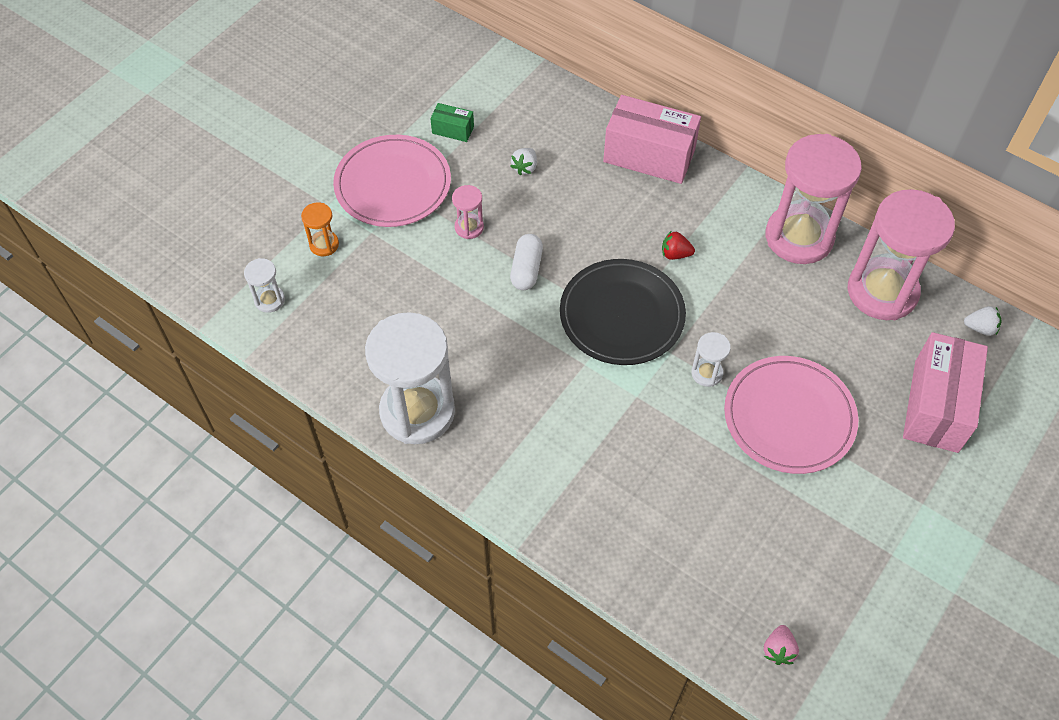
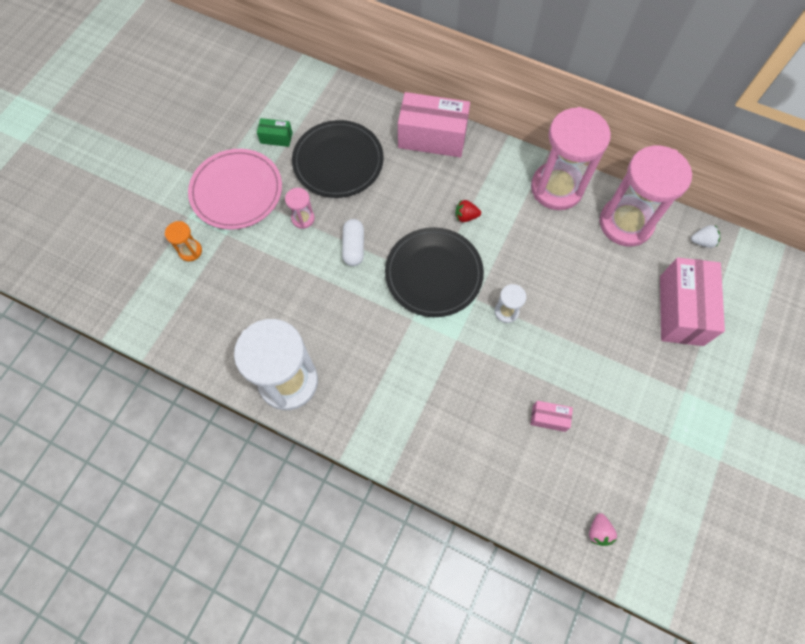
camera: 10 degrees left, 10 degrees up
(269, 300) = (154, 305): white hourglass -> none
(525, 167) = (338, 161): white strawberry -> black plate
(738, 506) = (549, 418): none -> pink box
(789, 417) = (574, 338): pink plate -> none

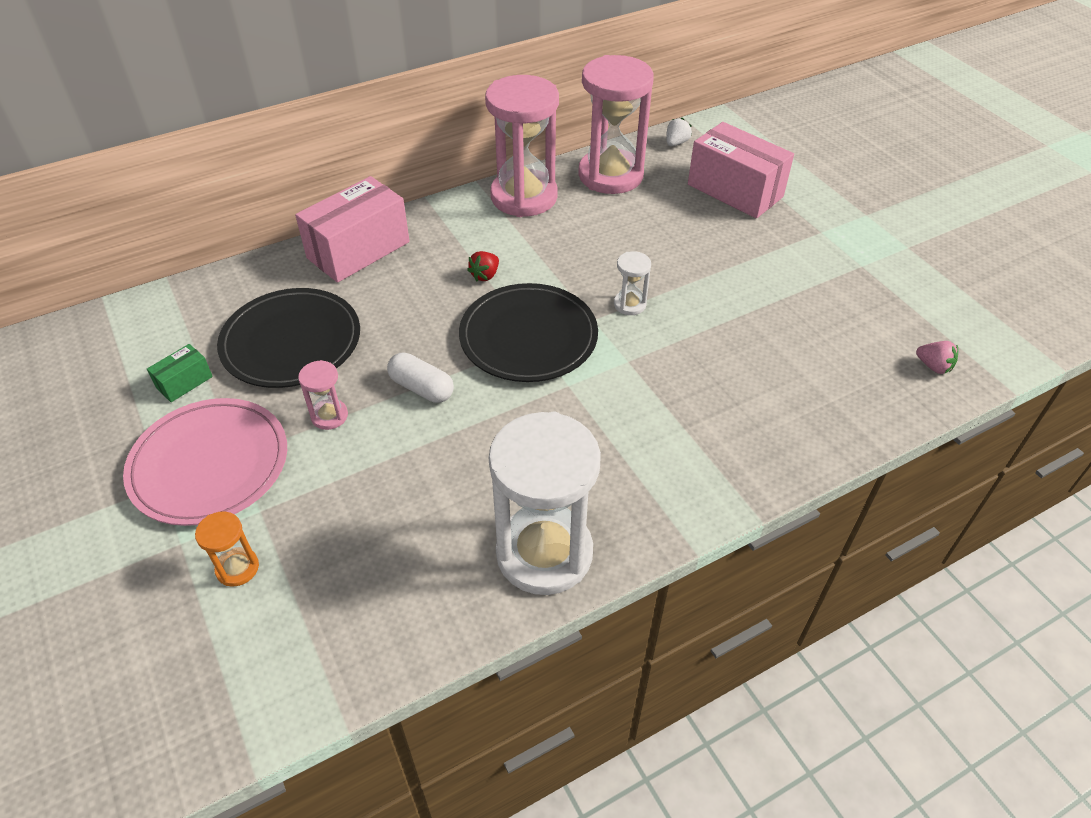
camera: 55 degrees left, 20 degrees down
(549, 418) = (780, 337): pink box -> none

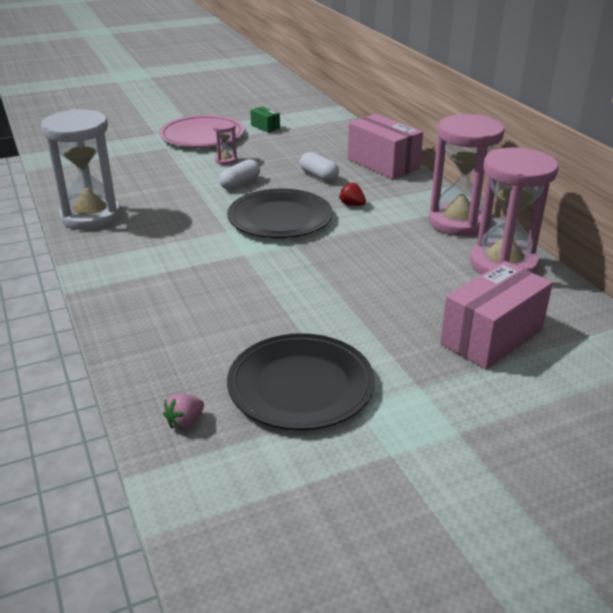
camera: 95 degrees right, 15 degrees down
(237, 568) = (132, 145): orange hourglass -> none
(291, 342) = (292, 149): black plate -> black plate (301, 385)
(395, 308) = (319, 176): none -> white capsule
(629, 304) = (310, 260): white hourglass -> none
(676, 143) = (579, 308): white strawberry -> none

